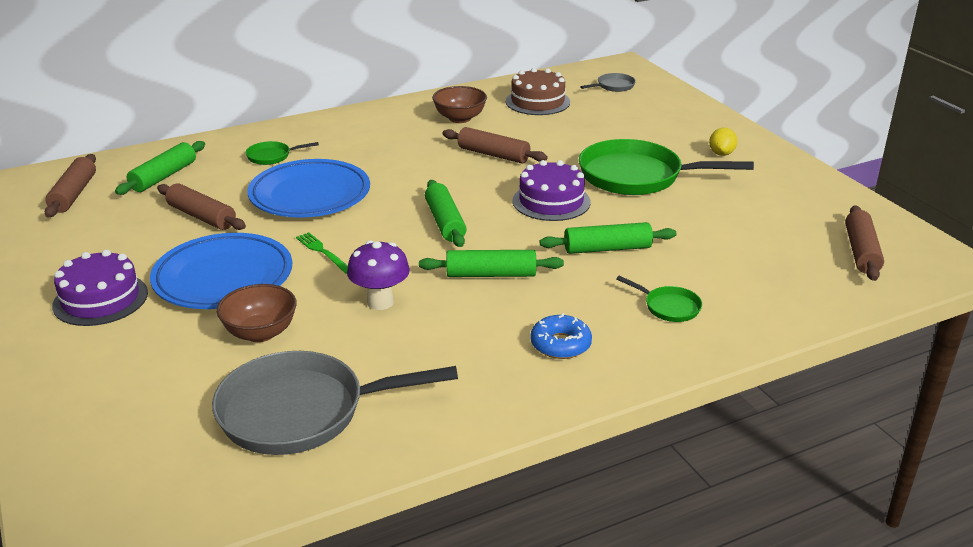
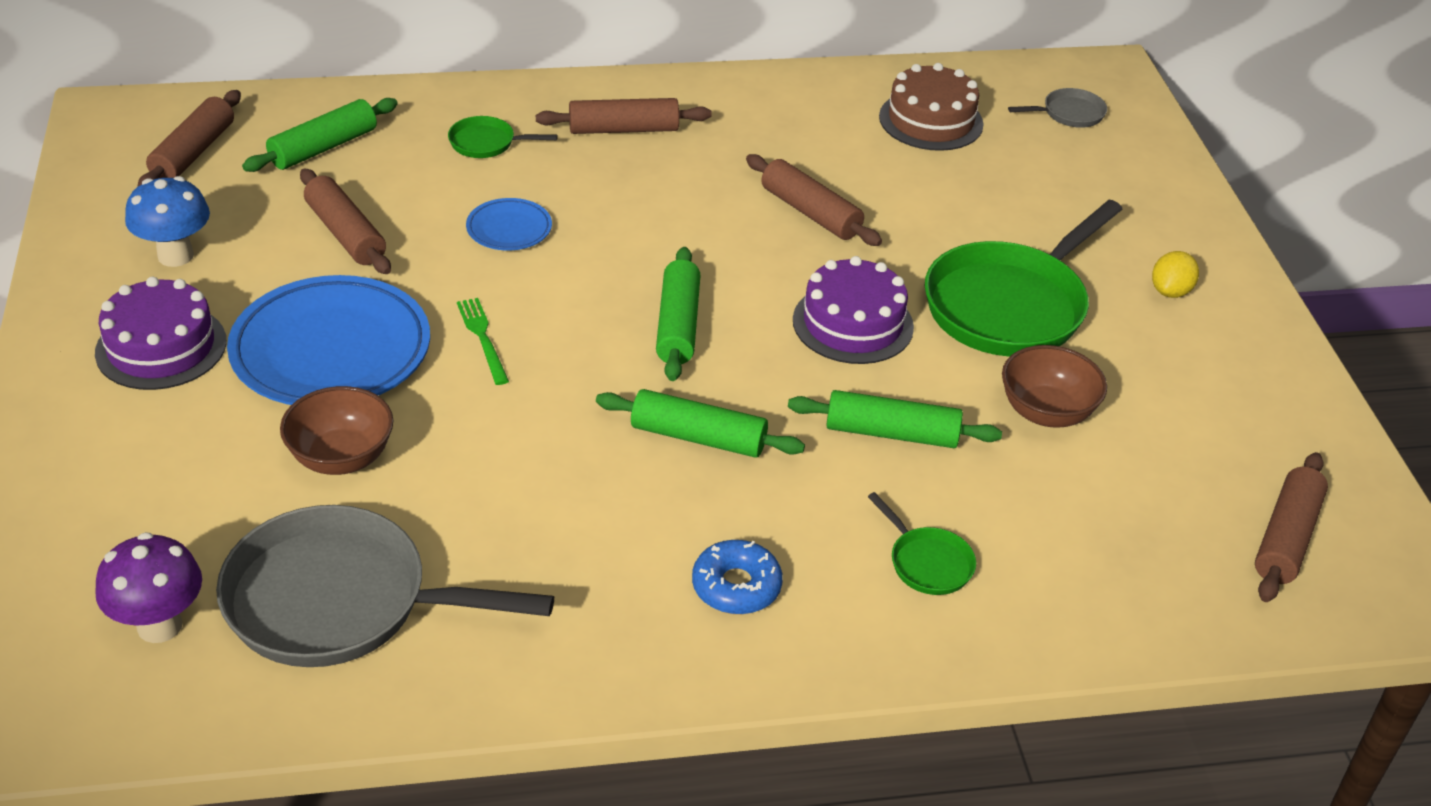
camera: 15 degrees right, 10 degrees up
(87, 249) = (175, 255): none -> blue mushroom
(310, 195) = (509, 229): blue plate -> blue plate, size x0.47
(356, 135) = (623, 129): none -> brown rolling pin
(380, 302) = (522, 447): purple mushroom -> purple mushroom (159, 626)
(460, 118) = (794, 129): brown bowl -> brown bowl (1046, 412)
(637, 176) = (1010, 306): green pan -> green pan turned 75 degrees counterclockwise

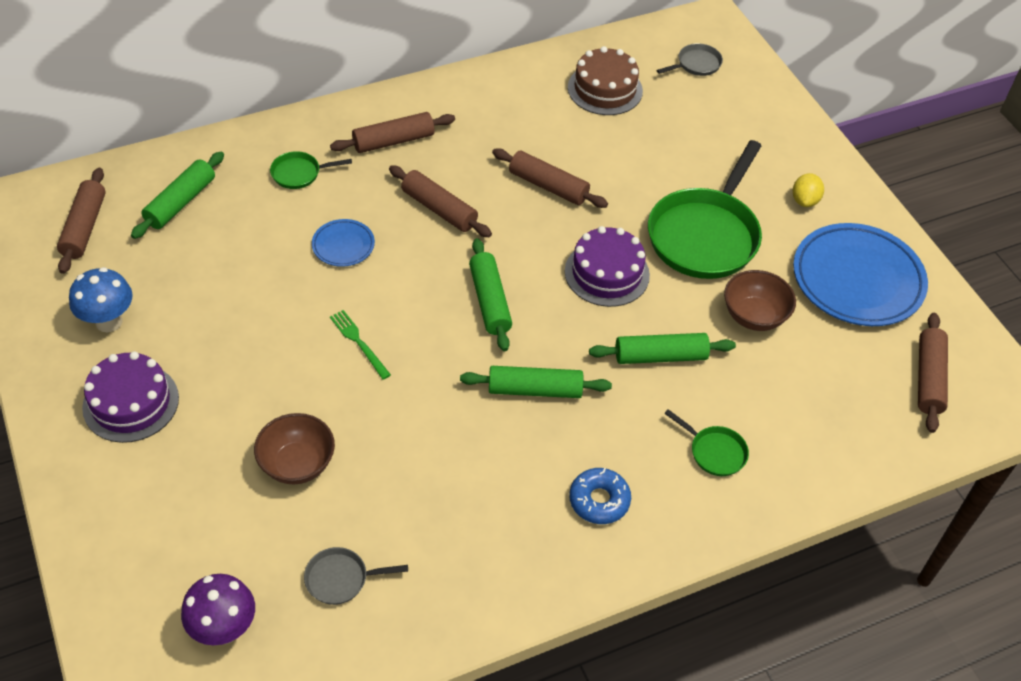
camera: 15 degrees left, 10 degrees up
(331, 350) = (255, 377): blue plate -> blue plate (857, 280)
(339, 601) = (341, 579): grey pan -> grey pan, size x0.44
(345, 234) = (227, 275): brown rolling pin -> brown rolling pin (439, 209)

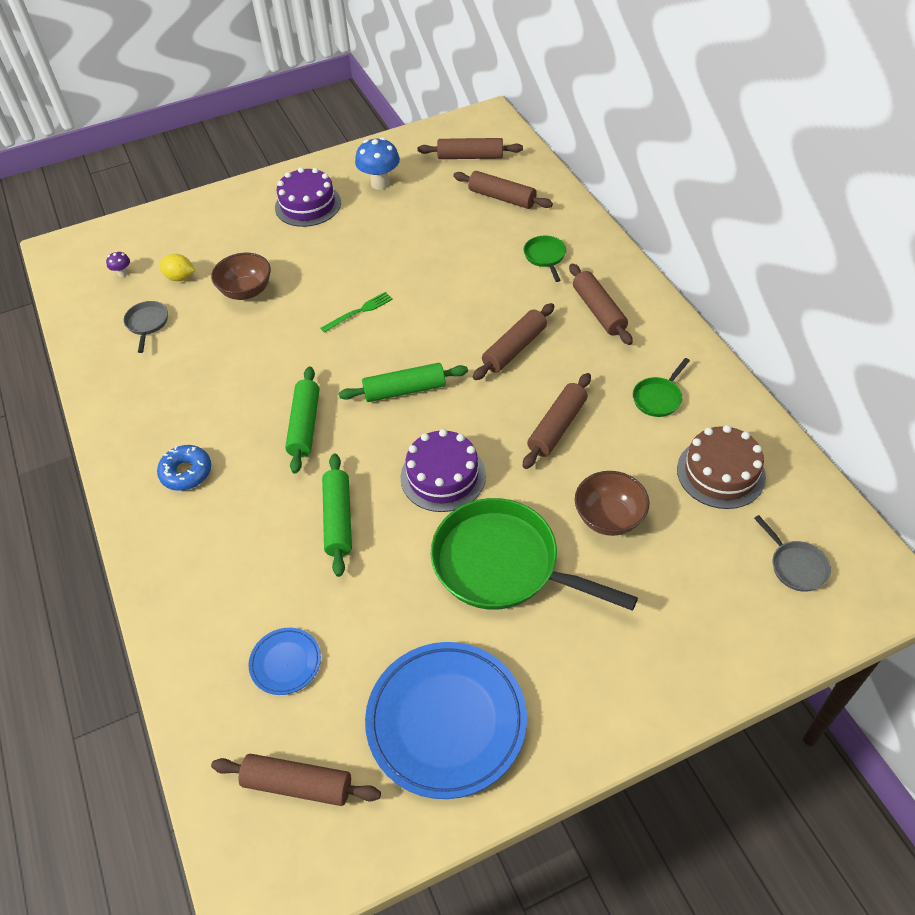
camera: 95 degrees right, 0 degrees up
(180, 202) = (502, 198): green rolling pin -> brown rolling pin
(224, 629) = (123, 273): purple mushroom -> purple mushroom, size x0.49
(343, 245) = (464, 292): blue plate -> blue plate (285, 663)
(714, 452) = (224, 561): green pan -> green pan (658, 398)
(754, 316) = (389, 605): brown bowl -> brown bowl (609, 518)
(804, 200) = (572, 674): yellow lemon -> yellow lemon (180, 277)

